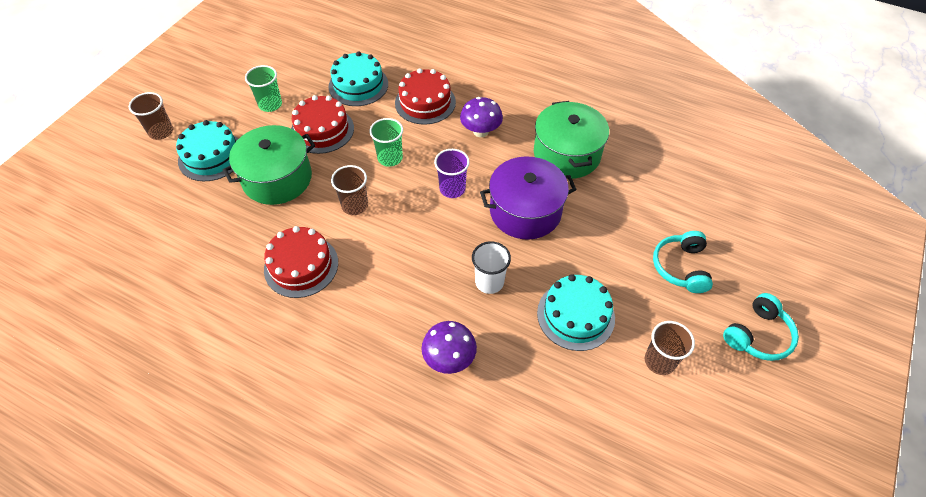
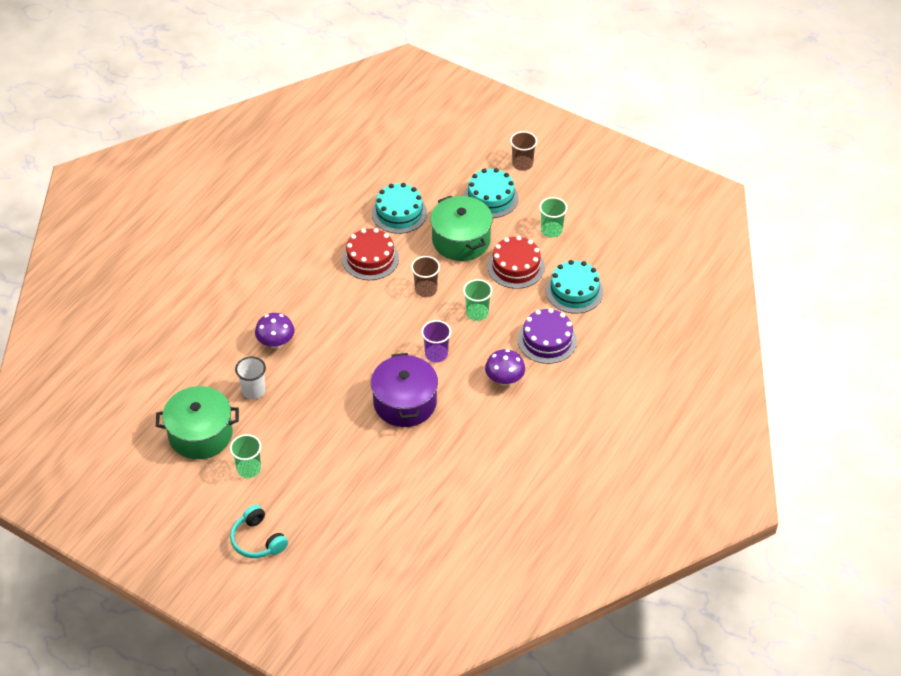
camera: 95 degrees right, 5 degrees down
(425, 102) = (547, 340): red cake -> purple cake
(489, 282) = (337, 371): white cup -> white cup (253, 391)
(567, 154) = (469, 442): green pot -> green pot (200, 434)
(575, 315) = (297, 422): turquoise cake -> turquoise cake (399, 213)
(659, 361) = (249, 469): brown cup -> green cup
(681, 267) = (330, 503): turquoise headphones -> none

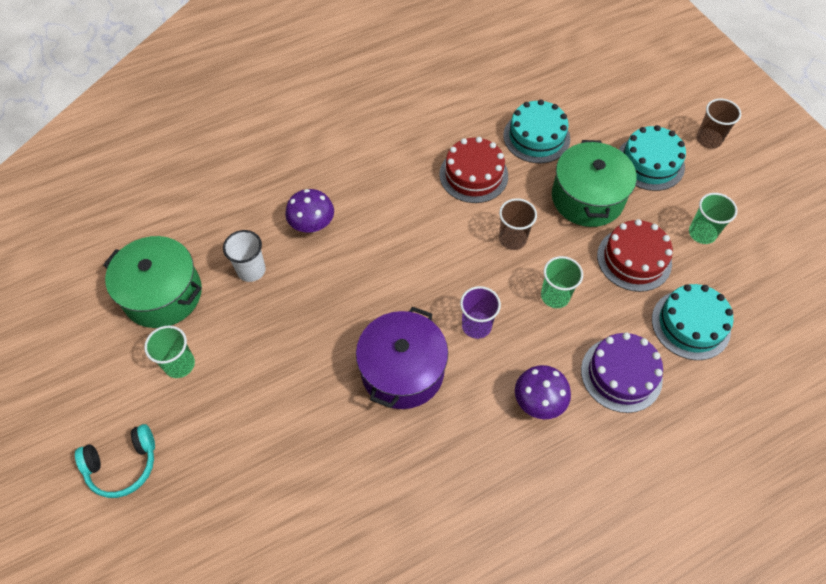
camera: 30 degrees right, 10 degrees up
(258, 540) = (123, 465): turquoise headphones -> turquoise headphones turned 105 degrees counterclockwise

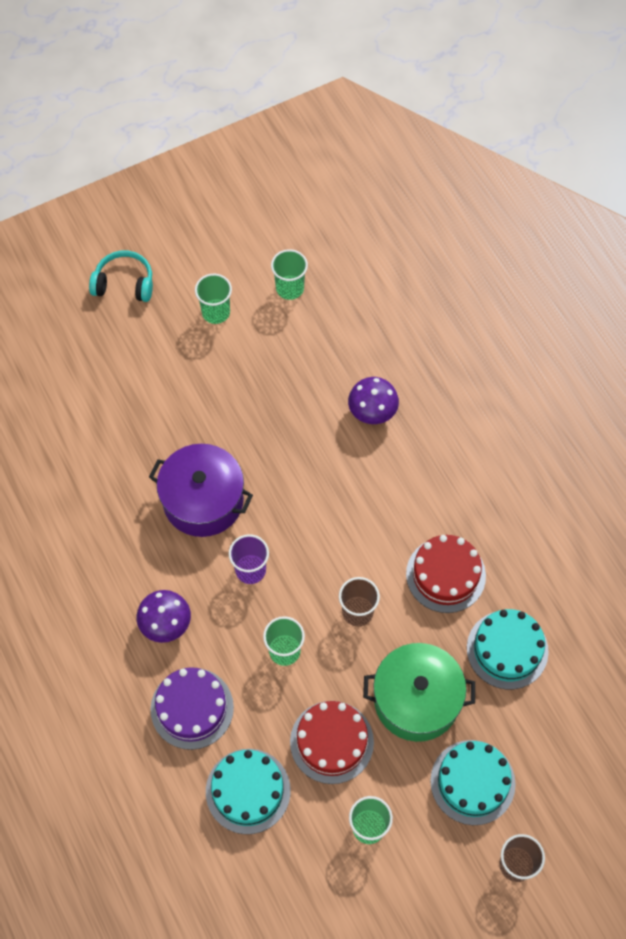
camera: 90 degrees right, 5 degrees up
(123, 465) = (124, 283): turquoise headphones -> turquoise headphones turned 120 degrees clockwise
(163, 294) = (290, 288): green pot -> green cup
(251, 270) = (316, 360): white cup -> none

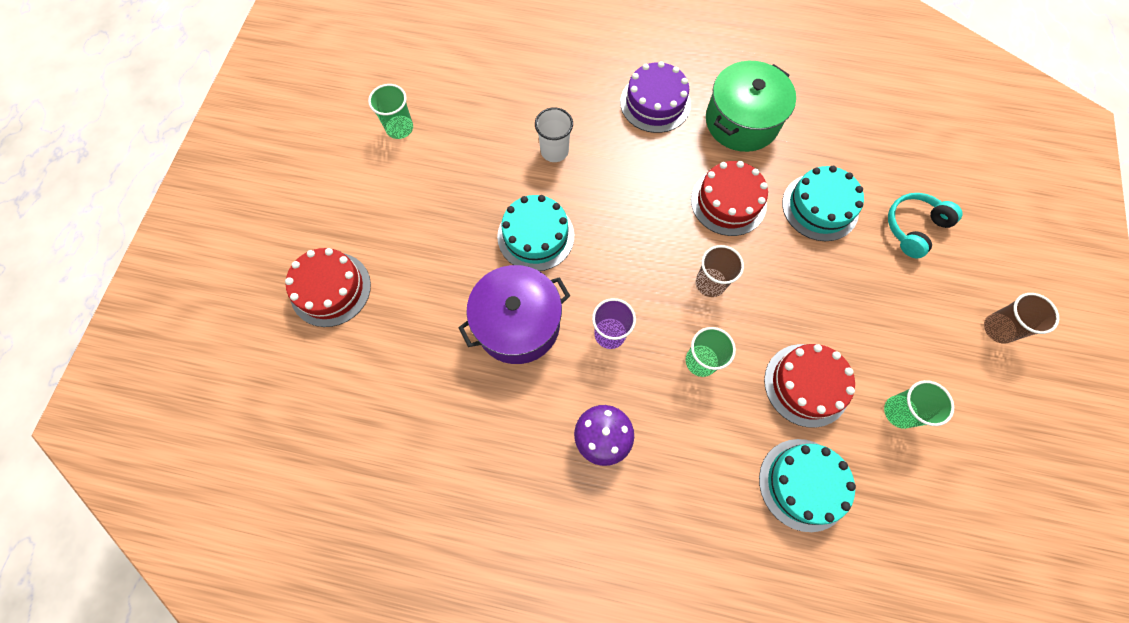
camera: 50 degrees left, 5 degrees up
(121, 356) = (330, 289): none -> red cake
(124, 283) = (269, 238): turquoise headphones -> turquoise headphones (914, 227)
(192, 708) = (695, 474): purple cake -> purple cake (655, 103)
(216, 312) = (366, 192): green cup -> none
(372, 412) = (554, 151): purple mushroom -> white cup
(416, 700) = (815, 297): green pot -> green pot (741, 121)
(472, 782) = (911, 308): turquoise cake -> turquoise cake (536, 236)

